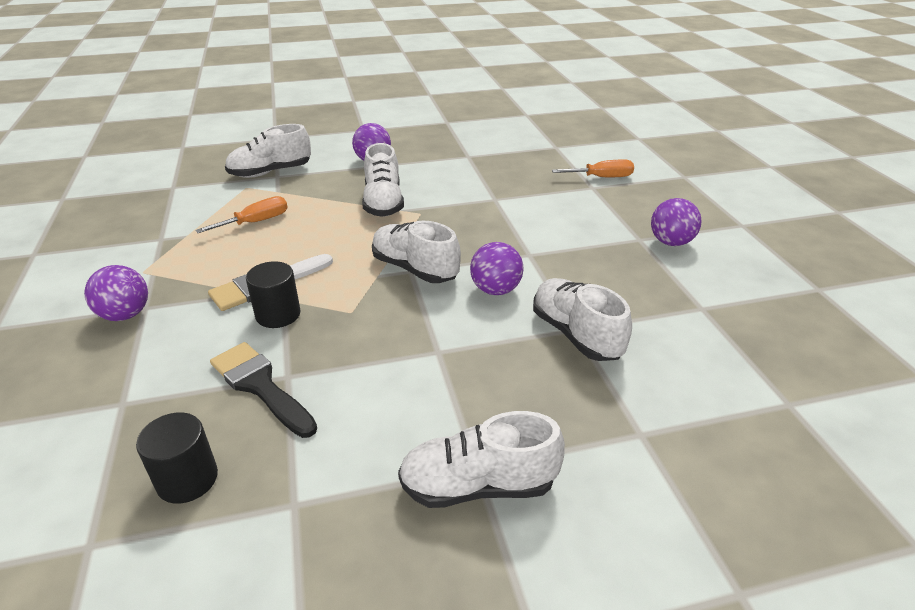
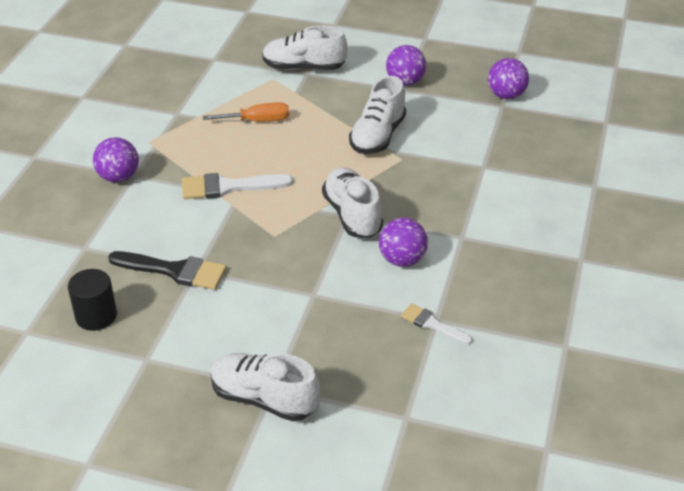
camera: 30 degrees right, 5 degrees up
(260, 386) = (174, 271): black brush -> black brush turned 120 degrees clockwise
(278, 315) = (221, 217): black cylinder -> none
(576, 334) = (432, 324): white shoe -> white brush
(602, 177) = (617, 177): orange screwdriver -> none
(671, 242) = (608, 274): purple ball -> purple ball (506, 95)

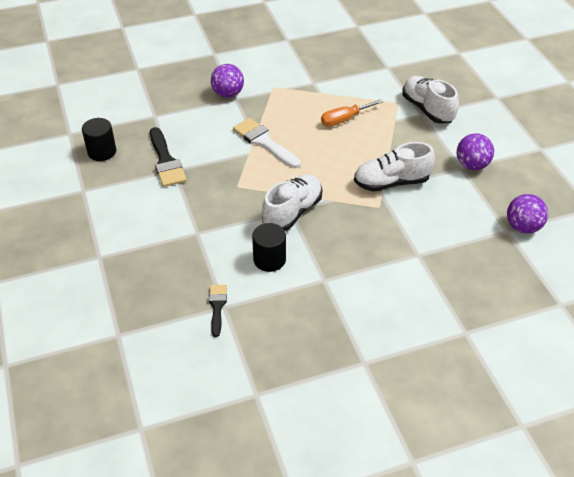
camera: 55 degrees right, 5 degrees up
(258, 121) = (344, 119): orange screwdriver -> orange screwdriver turned 105 degrees clockwise
(264, 399) = (86, 258): white shoe -> none
(402, 260) = (269, 259): purple ball -> black cylinder
(432, 324) = (217, 306): white brush -> black brush

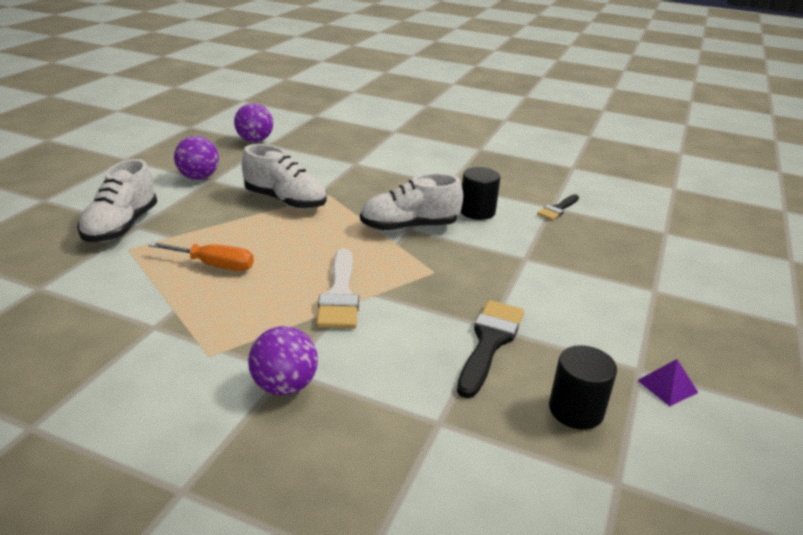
camera: 140 degrees left, 15 degrees down
(64, 188) = (667, 386): none -> purple pyramid

